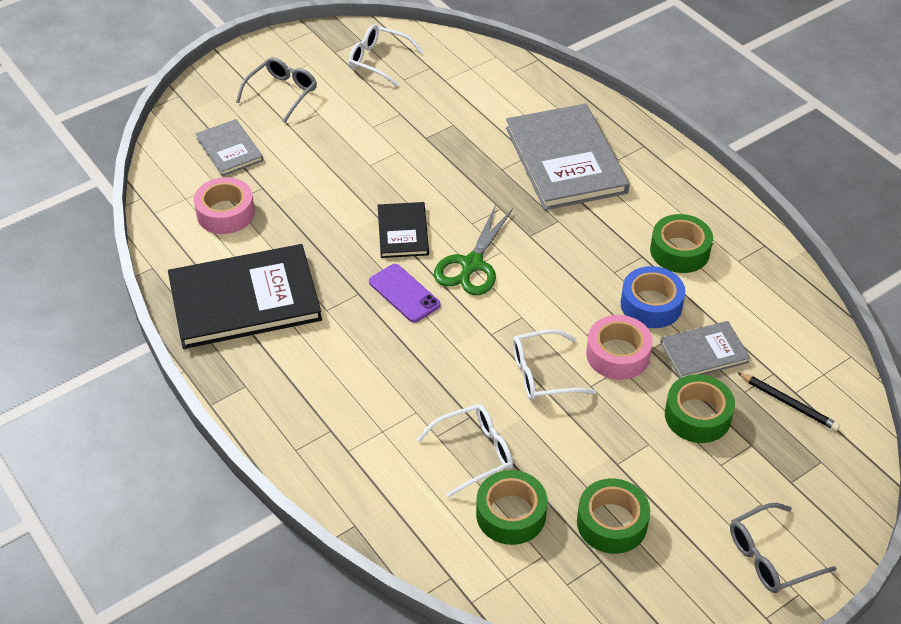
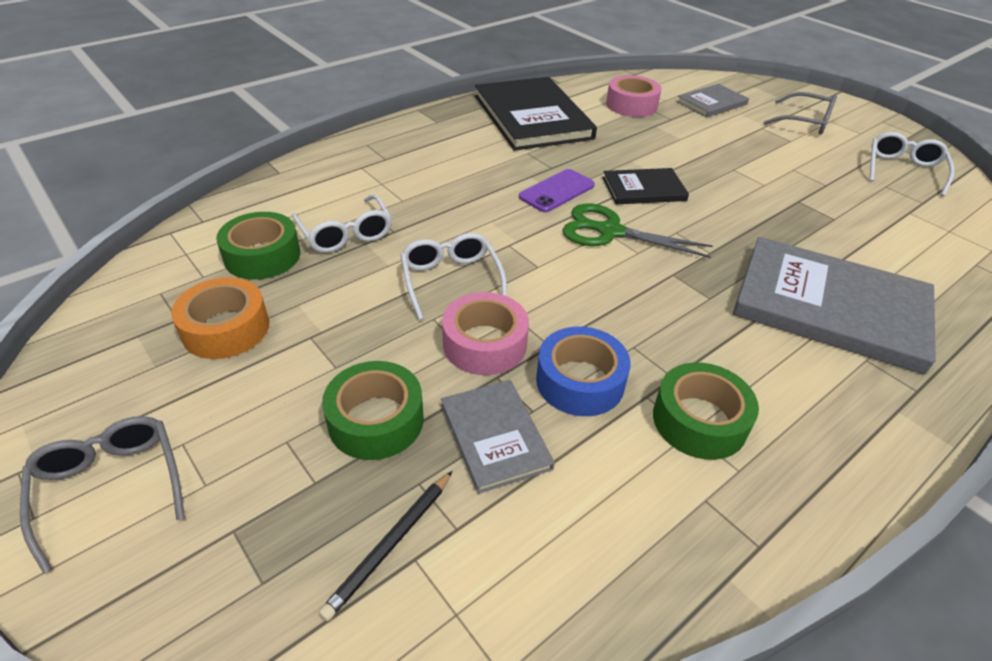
camera: 85 degrees right, 5 degrees down
(565, 160) = (830, 307): grey book -> grey book turned 45 degrees clockwise
(611, 523) = (226, 328): green tape -> orange tape

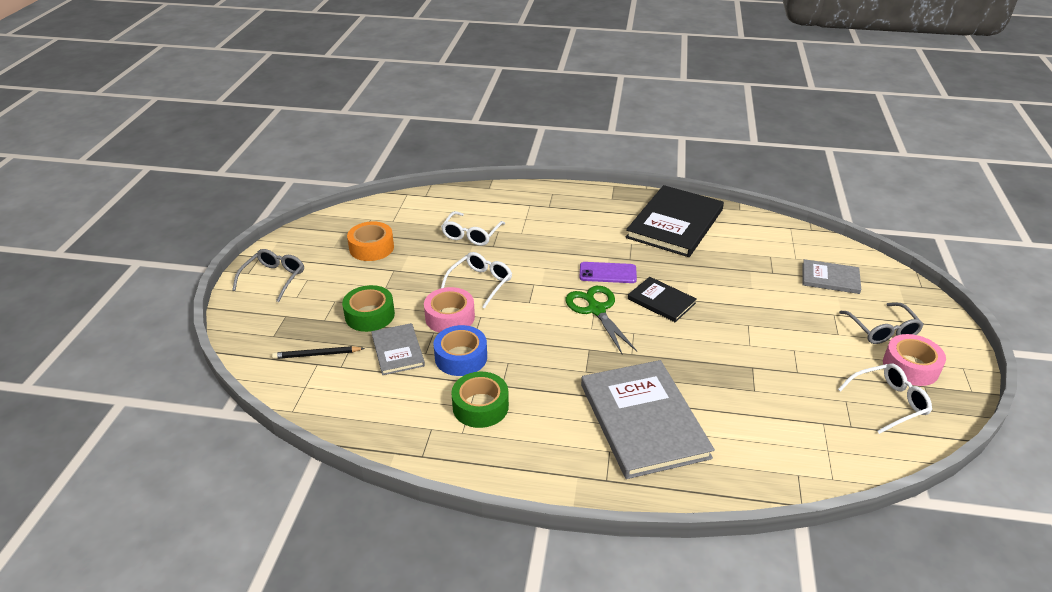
camera: 50 degrees right, 5 degrees down
(262, 256) = (425, 225): green tape -> none
(495, 436) = (398, 350): grey book -> grey book turned 45 degrees counterclockwise
(631, 105) = (761, 249): pink tape -> pink tape (910, 367)

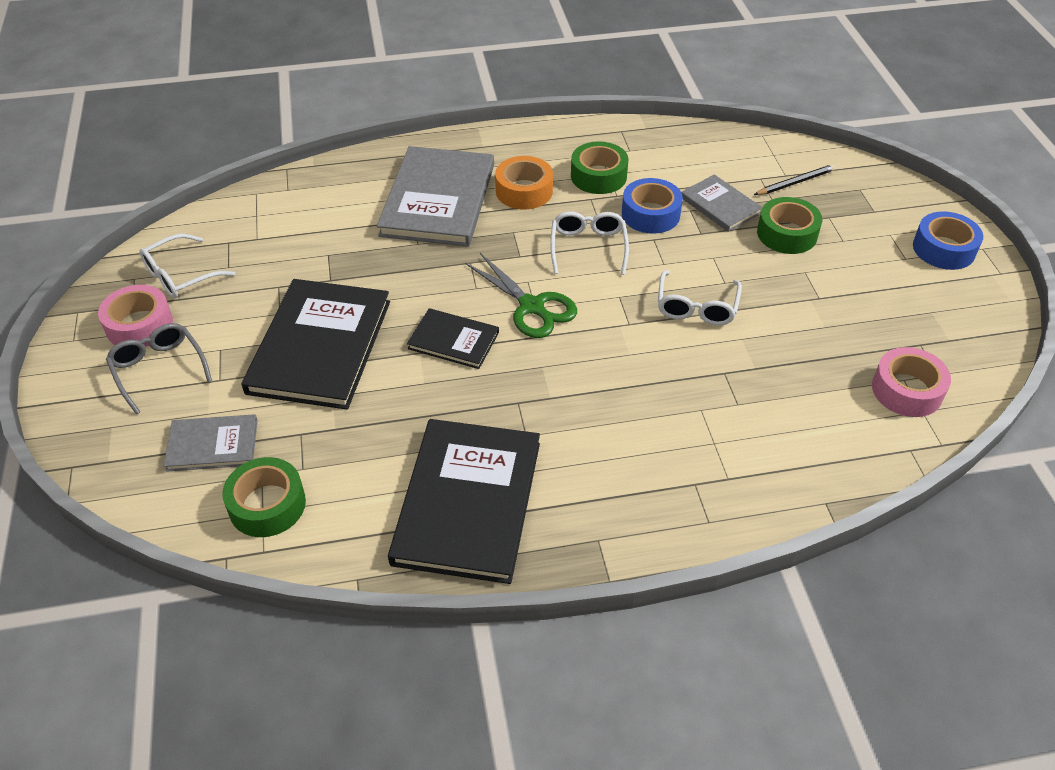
camera: 160 degrees right, 10 degrees up
(274, 278) = (943, 249): grey glasses -> blue tape
(371, 248) = (882, 323): orange tape -> orange tape (524, 191)
(450, 317) = (697, 253): pink tape -> pink tape (907, 390)
(471, 235) = (770, 384): white glasses -> white glasses (588, 247)
(607, 273) = (540, 367): purple phone -> none
(643, 420) = (438, 200): grey book -> grey book turned 45 degrees clockwise
(760, 319) = (320, 346): none -> black book
(790, 245) = (267, 505): none -> green tape

